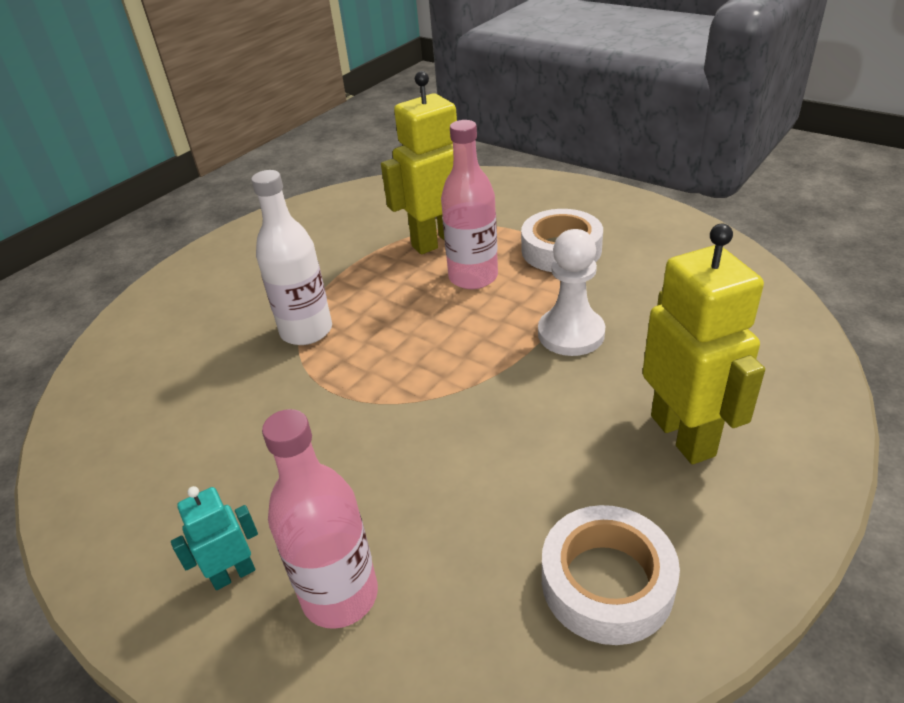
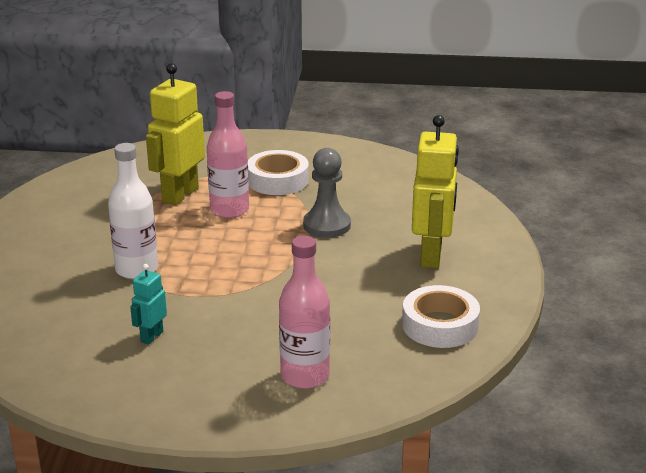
camera: 35 degrees left, 10 degrees down
(233, 574) = (231, 390): turquoise robot -> turquoise robot (151, 336)
(571, 334) = (327, 225): white pawn -> grey pawn
(683, 435) = (432, 256): yellow robot -> yellow robot turned 60 degrees clockwise

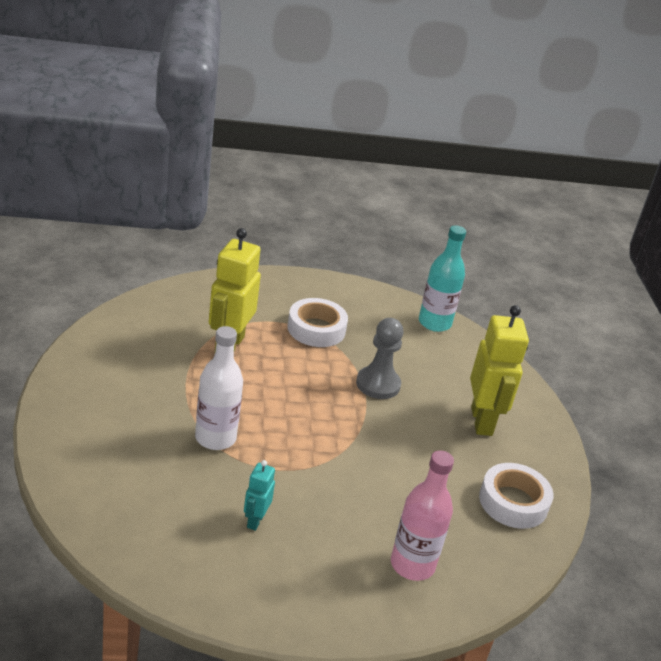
camera: 15 degrees left, 5 degrees up
(229, 210) = (282, 365): pink bottle -> none
(410, 173) = (434, 323): none -> turquoise bottle

